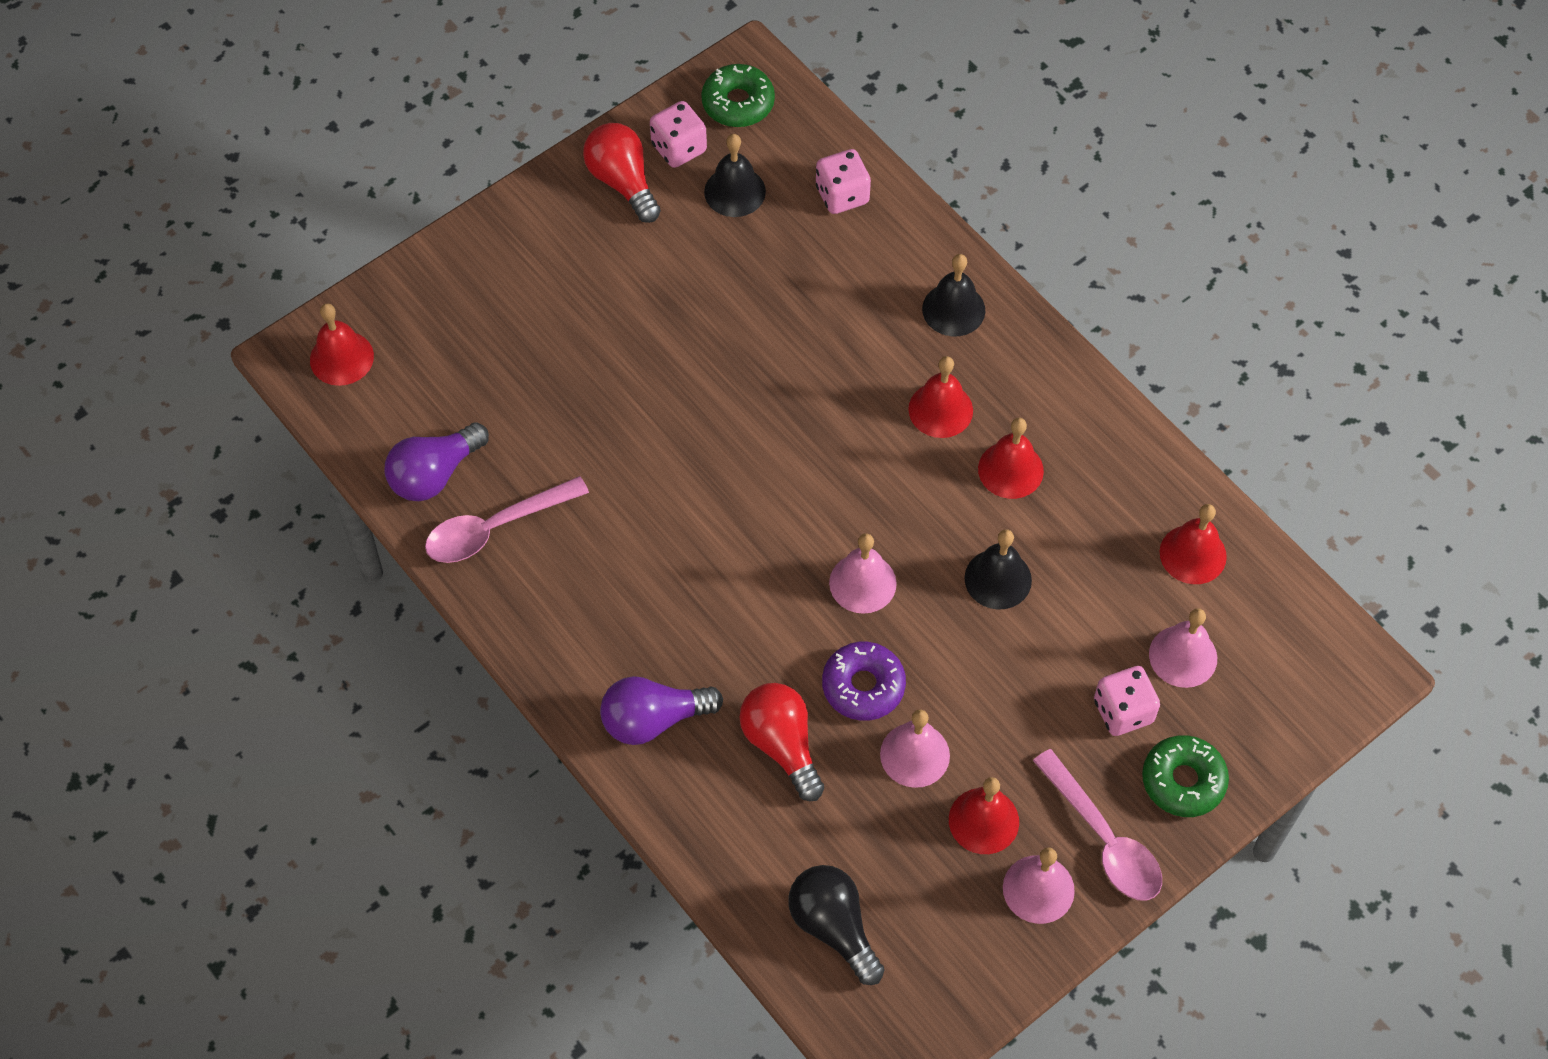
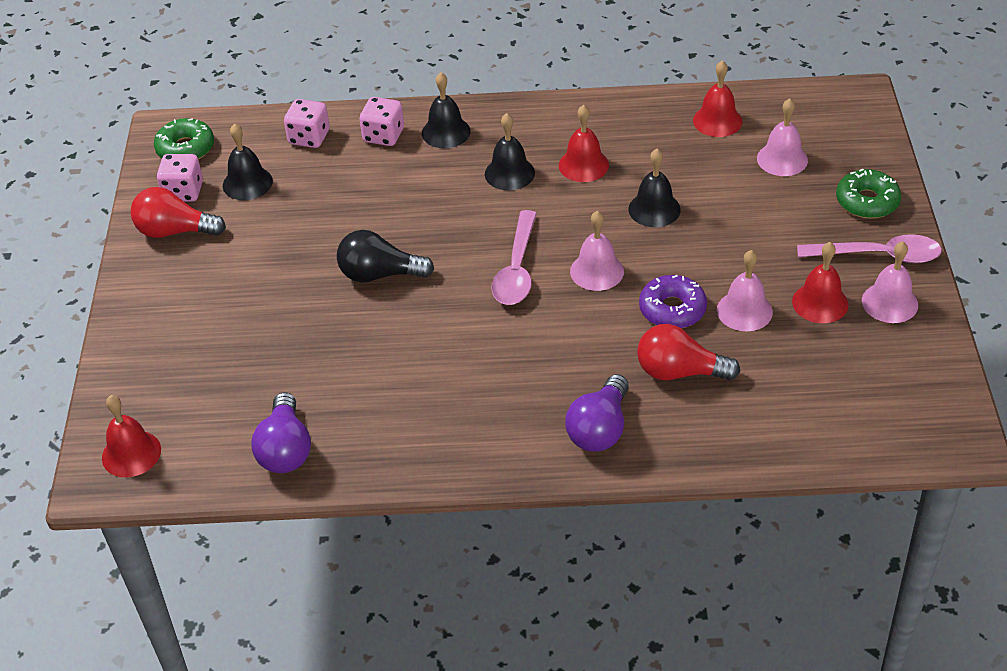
camera: 50 degrees left, 15 degrees down
(495, 528) = (365, 437): pink spoon -> pink spoon (517, 269)
(833, 927) = (838, 416): black light bulb -> black light bulb (379, 274)
(940, 409) = (509, 173): red bell -> black bell
(1123, 711) = (797, 202): pink dice -> pink dice (383, 135)

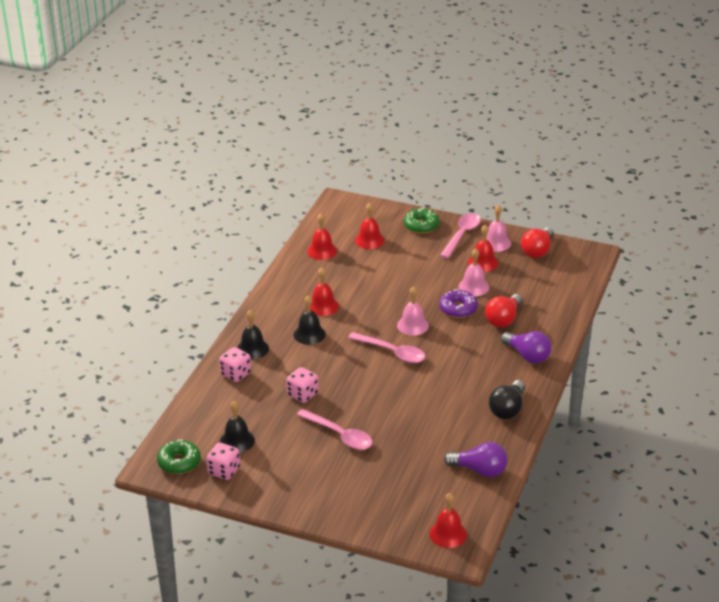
camera: 70 degrees left, 10 degrees down
(175, 231) = (260, 482): red light bulb -> red light bulb (537, 251)
(301, 274) = (340, 435): none -> pink spoon
(309, 137) = (212, 405): pink dice -> pink dice (302, 394)
(379, 274) = (361, 404): black light bulb -> black light bulb (507, 409)
(654, 209) = (378, 292): black bell -> none
(782, 159) = (369, 240): pink bell -> red bell

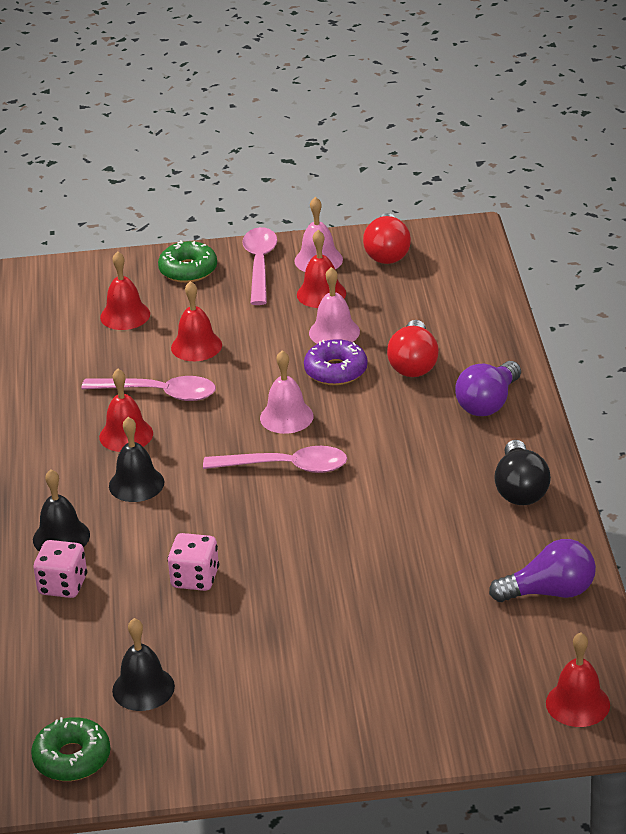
camera: 25 degrees left, 0 degrees up
(224, 471) = (157, 744): pink dice -> none
(322, 251) = (62, 354): red bell -> red bell (196, 346)
(340, 435) = (300, 619): pink spoon -> pink spoon (159, 393)
(527, 355) = (488, 403): purple light bulb -> purple light bulb turned 105 degrees clockwise

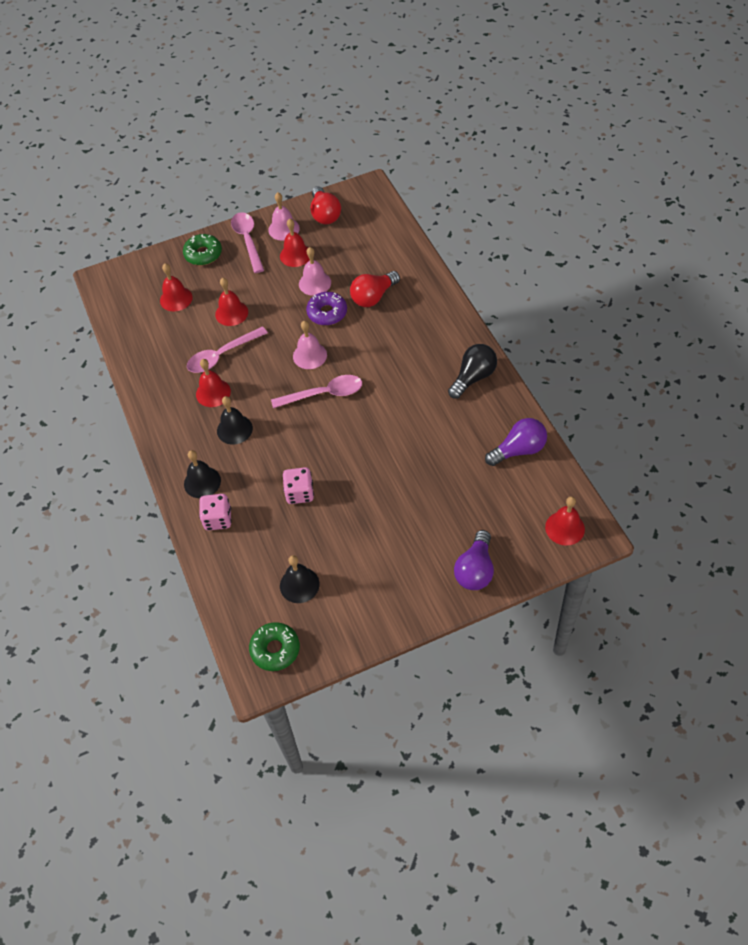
camera: 15 degrees left, 20 degrees up
(159, 393) = (222, 355): pink spoon -> pink spoon turned 150 degrees clockwise
(413, 364) = (373, 297): red light bulb -> red light bulb turned 60 degrees clockwise
(488, 403) = (430, 317): purple light bulb -> purple light bulb (475, 570)
(520, 489) = (473, 377): black light bulb -> black light bulb turned 120 degrees counterclockwise

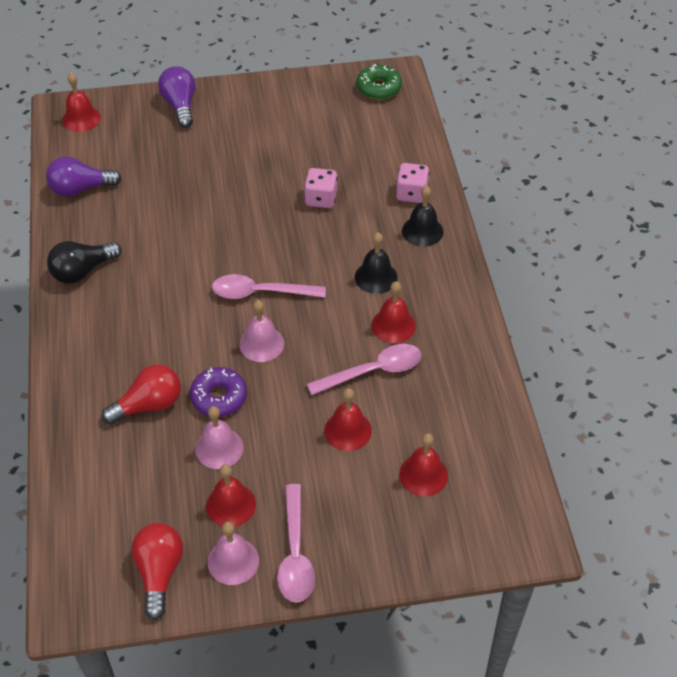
camera: 170 degrees left, 5 degrees down
(203, 254) = (370, 546): green donut -> none
(299, 585) = (344, 126): black bell -> none
(475, 570) = (180, 106): purple light bulb -> purple light bulb turned 45 degrees counterclockwise

